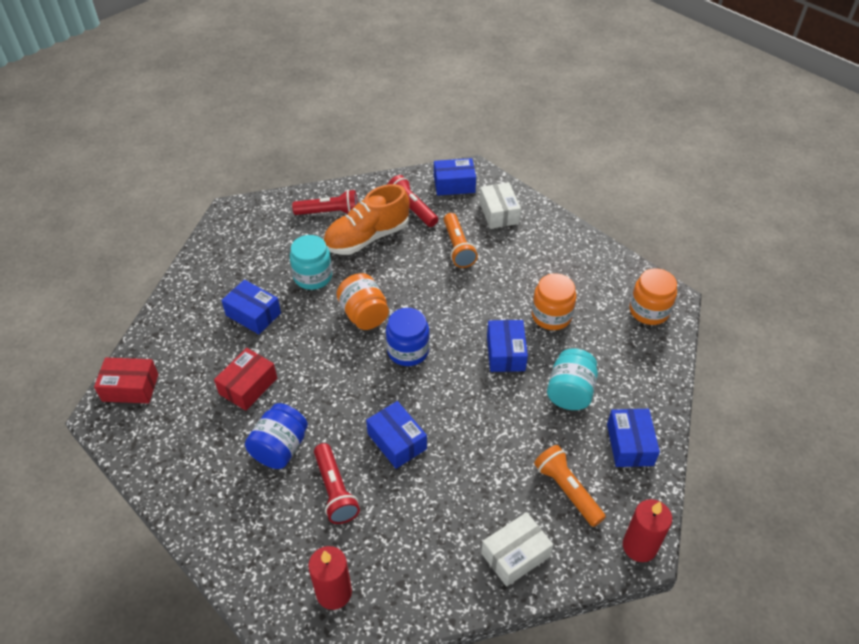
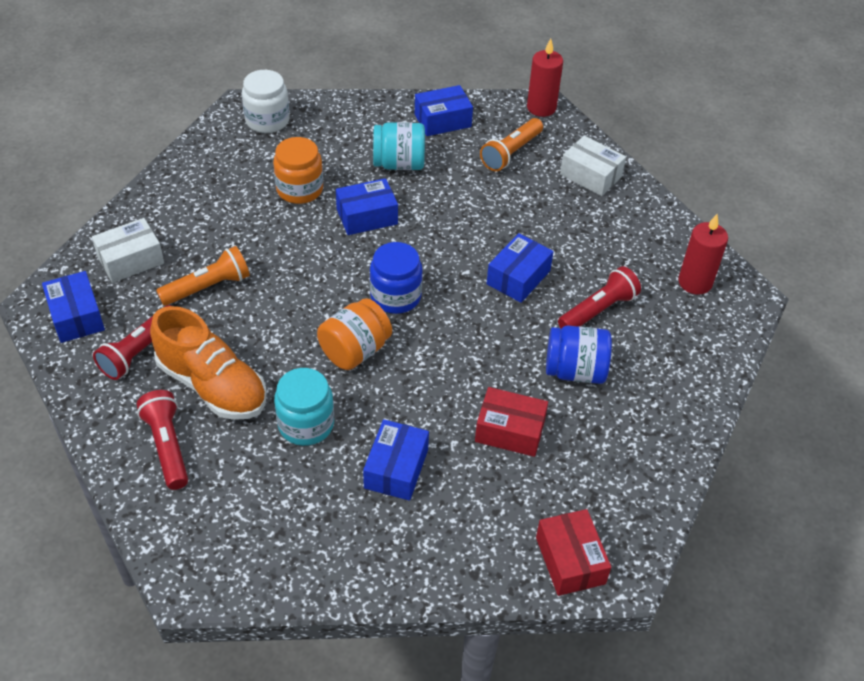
camera: 110 degrees left, 0 degrees up
(649, 311) = (267, 120): orange jar -> white jar

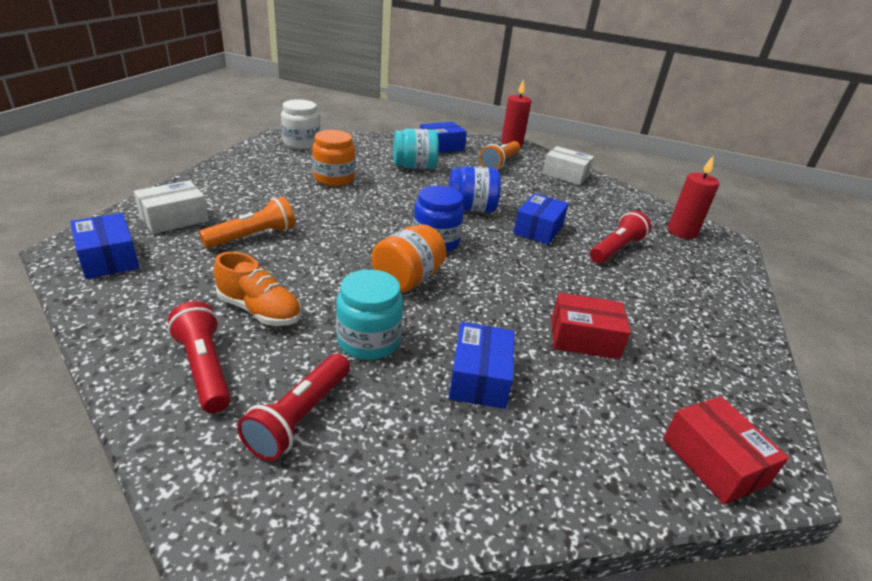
camera: 10 degrees left, 15 degrees down
(139, 351) = (177, 284): red flashlight -> red flashlight (300, 417)
(212, 385) = (259, 310): orange shoe -> orange shoe, size x0.66
(367, 216) = (395, 194): blue box -> none
(575, 371) = (620, 290): blue jar -> blue jar (471, 208)

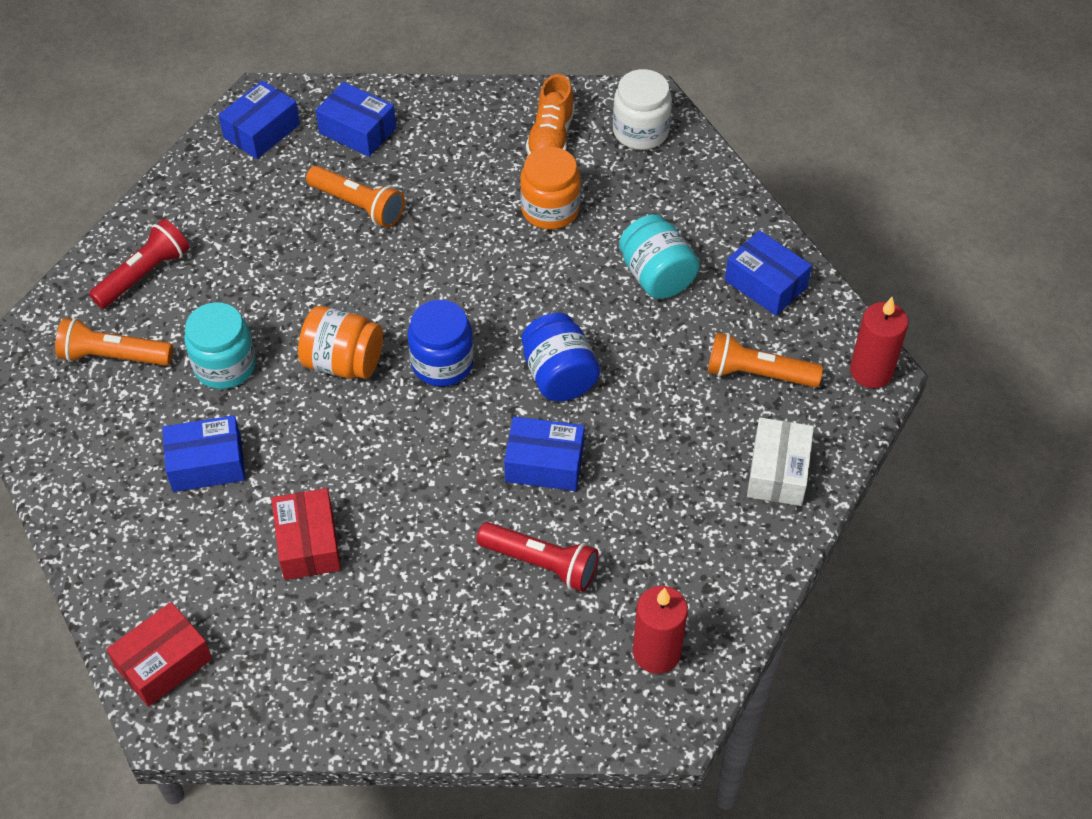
camera: 75 degrees right, 20 degrees up
(174, 219) = (357, 130): white box -> blue box
(259, 310) = (233, 271): orange shoe -> orange shoe (551, 138)
(300, 417) = (114, 356): red flashlight -> orange flashlight

